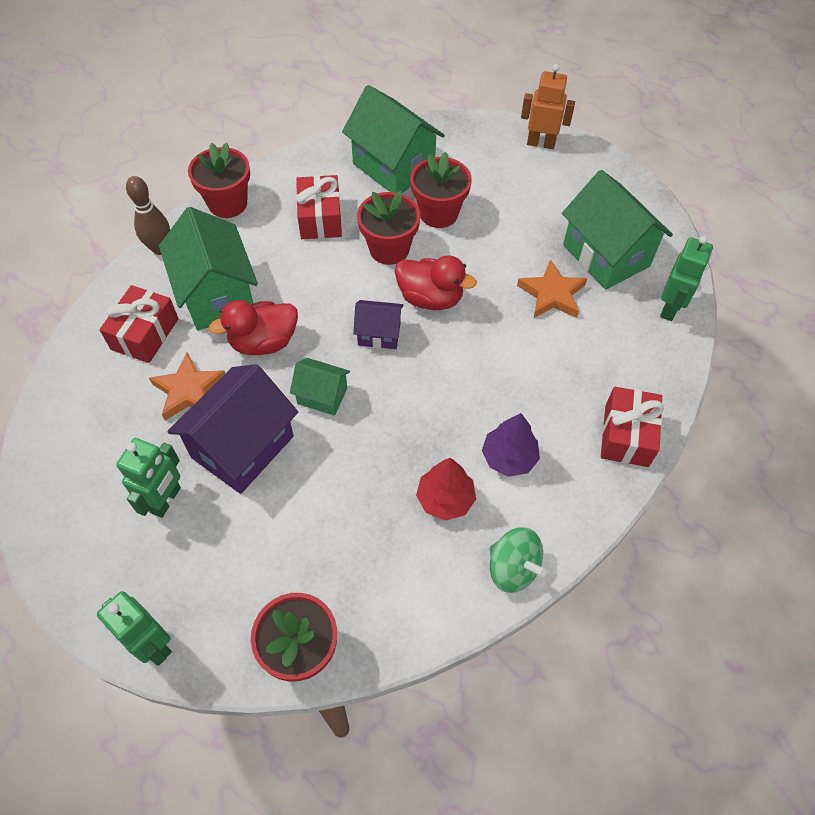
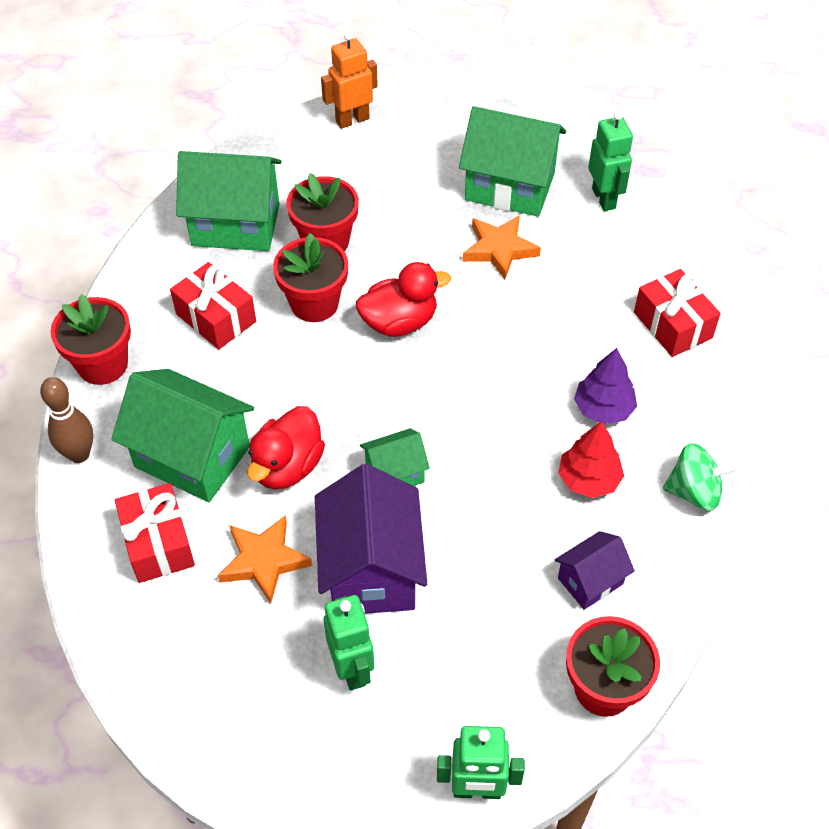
camera: 40 degrees left, 5 degrees down
(379, 334) = (387, 385): purple house -> purple house (590, 581)

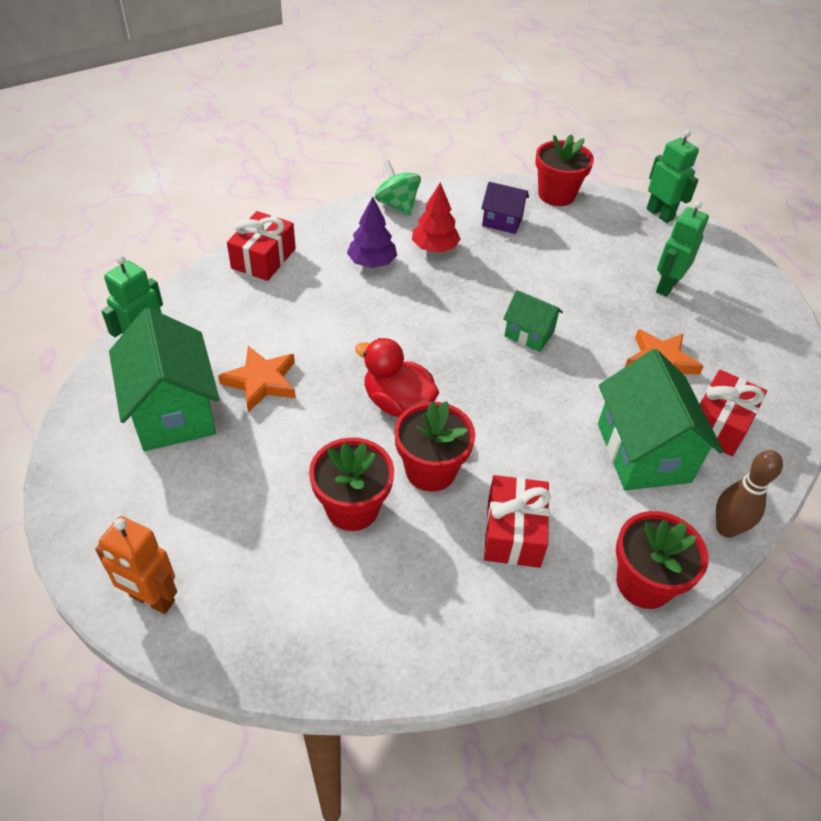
camera: 130 degrees left, 5 degrees down
(236, 225) = (393, 600): green house -> none
(287, 467) = (587, 392): red duck -> none
(371, 570) = (604, 309): purple house -> none

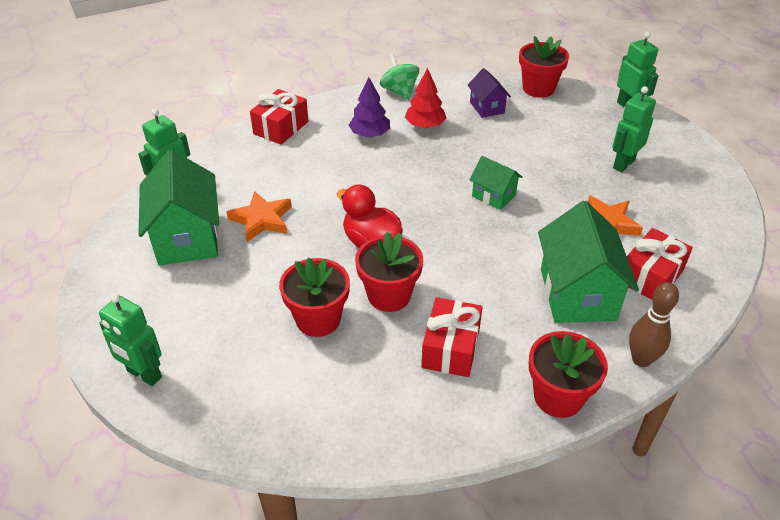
camera: 10 degrees right, 5 degrees down
(152, 599) = (144, 374): orange robot -> green robot
(502, 221) = (487, 107): purple house -> purple house turned 45 degrees clockwise

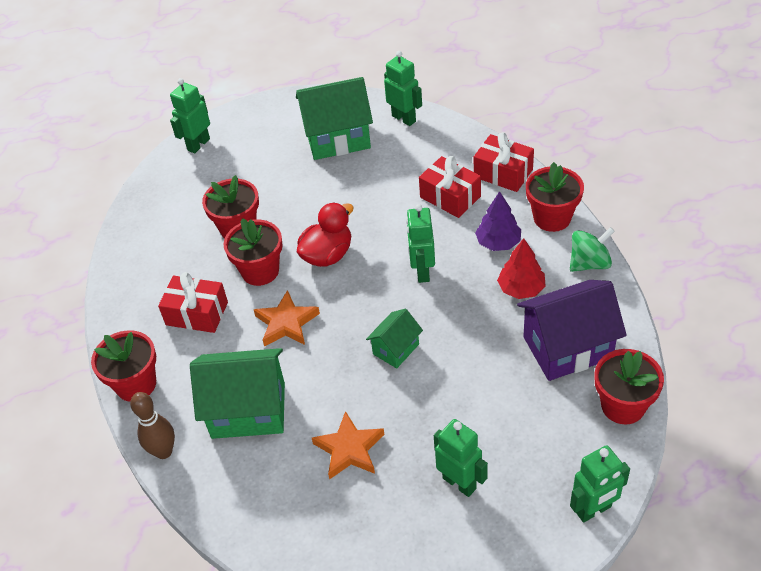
camera: 95 degrees right, 5 degrees up
(262, 220) = (360, 179): orange star -> orange star (286, 323)
(344, 105) = (552, 218): none -> red flower pot
(400, 179) = (422, 271): none -> green robot
(487, 107) = (567, 348): purple house -> purple house, size x1.89
(650, 276) = (267, 478): red gift -> red gift (450, 197)

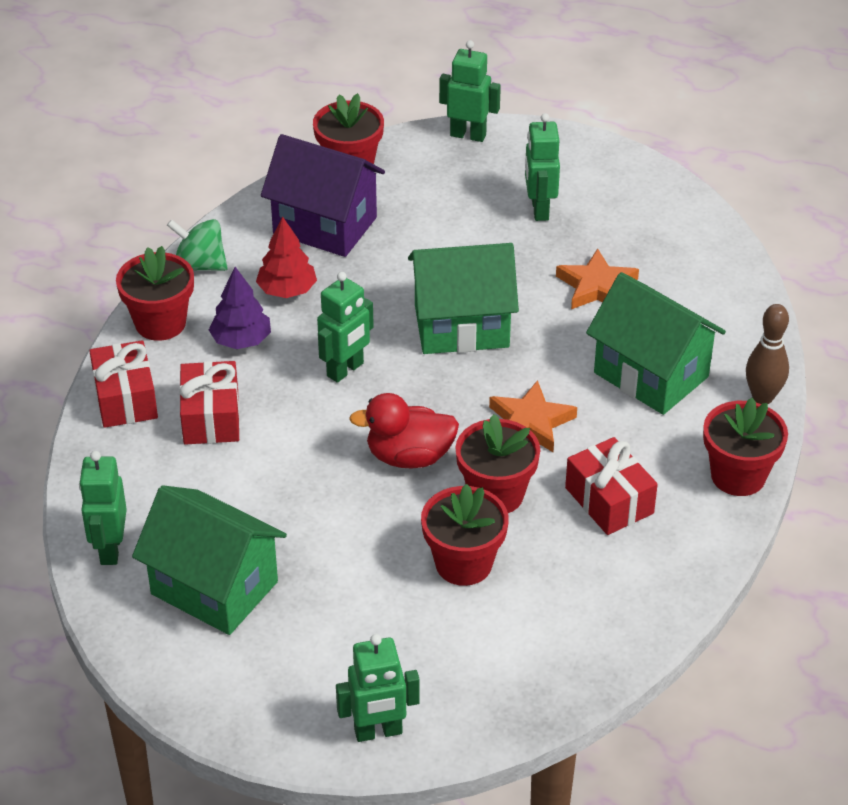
camera: 140 degrees left, 5 degrees down
(396, 349) = (461, 326): green house -> green house, size x1.89

